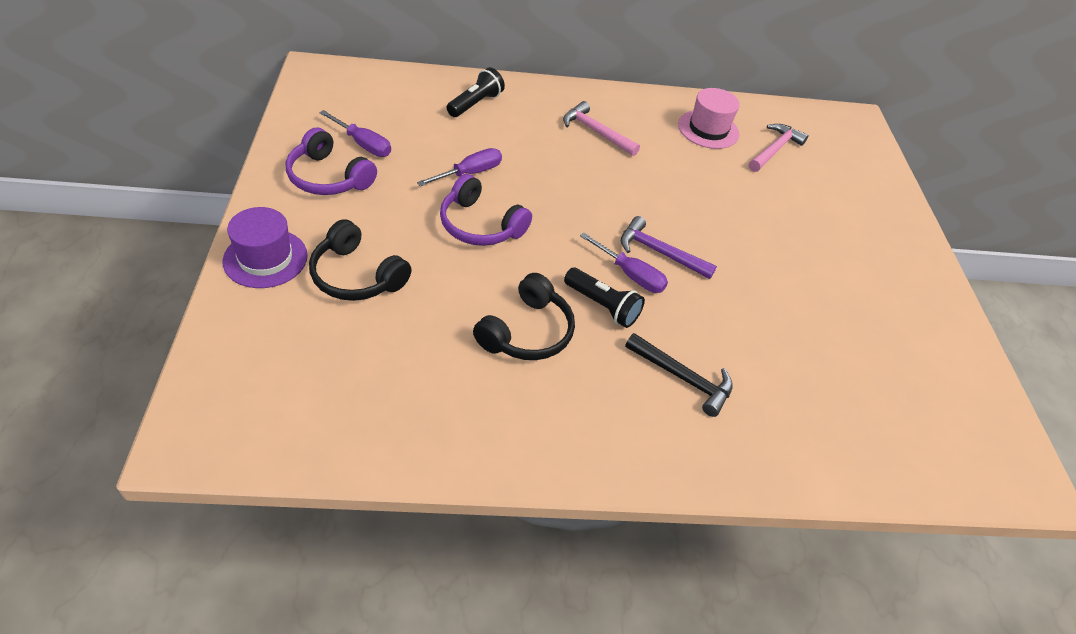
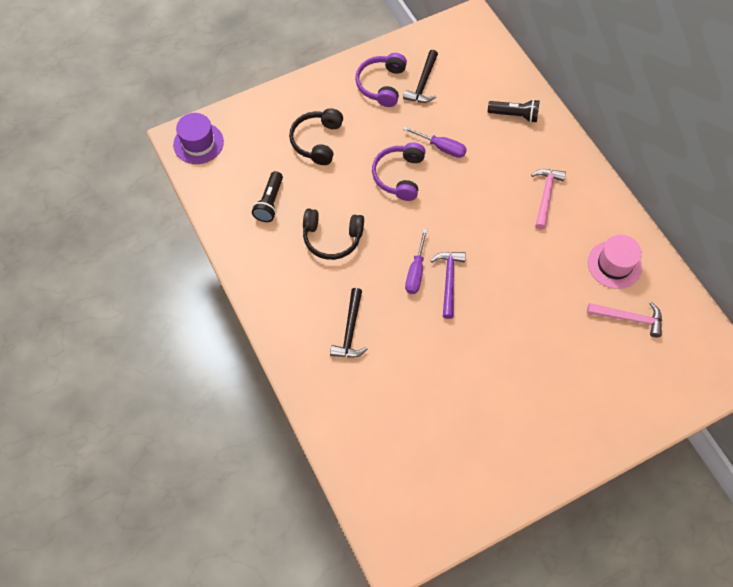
camera: 70 degrees right, 15 degrees up
(265, 258) = (301, 97): purple hat -> purple hat (198, 143)
(363, 144) = (423, 83): purple screwdriver -> black hammer
(602, 306) = (378, 267): black flashlight -> black flashlight (270, 202)

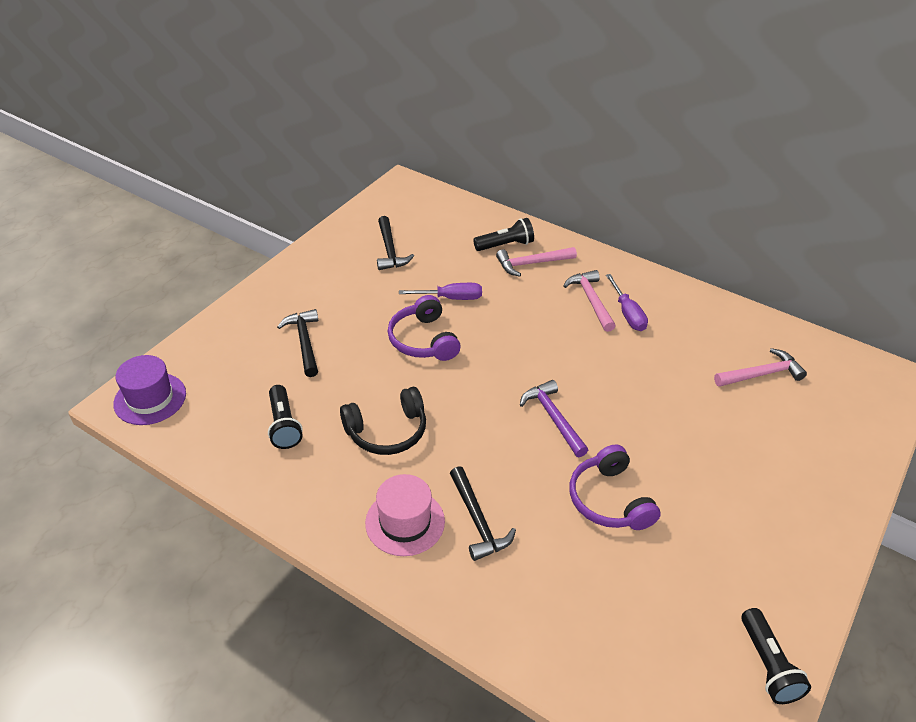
camera: 30 degrees left, 20 degrees down
(317, 141) = (304, 342): black headphones -> black hammer
(381, 85) = (345, 266): purple headphones -> purple headphones (609, 500)
(415, 272) = (510, 425): purple screwdriver -> purple screwdriver (628, 314)
(464, 511) = (768, 665): none -> black flashlight
(523, 142) = (531, 264): none -> pink hammer
(614, 264) = (706, 333): pink hat -> pink hat (405, 522)

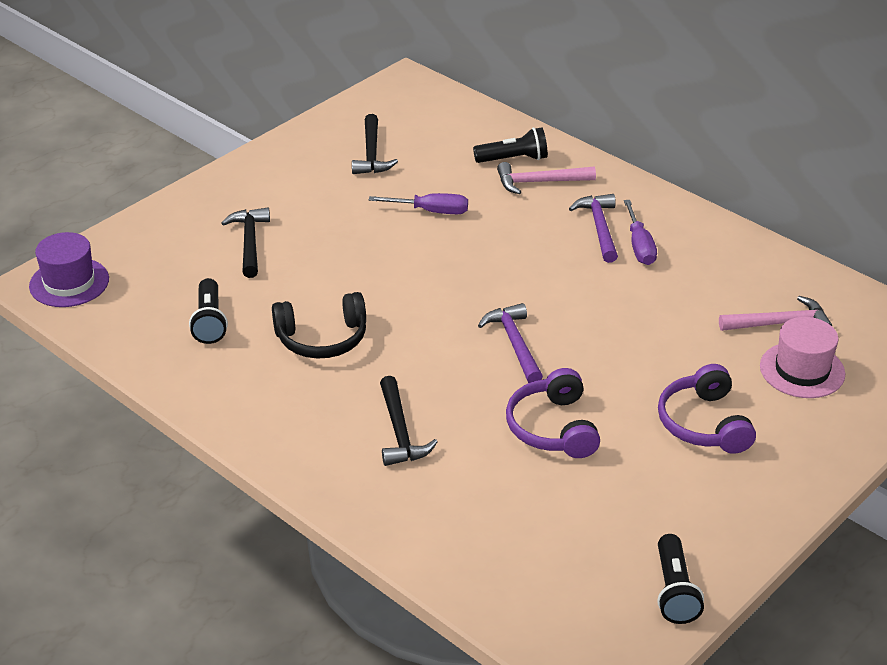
camera: 10 degrees right, 5 degrees down
(405, 522) = (320, 424): pink hat -> pink hat (802, 370)
(423, 340) = (387, 252): purple headphones -> purple headphones (704, 423)
(591, 300) = (599, 228): pink hammer -> purple hammer

